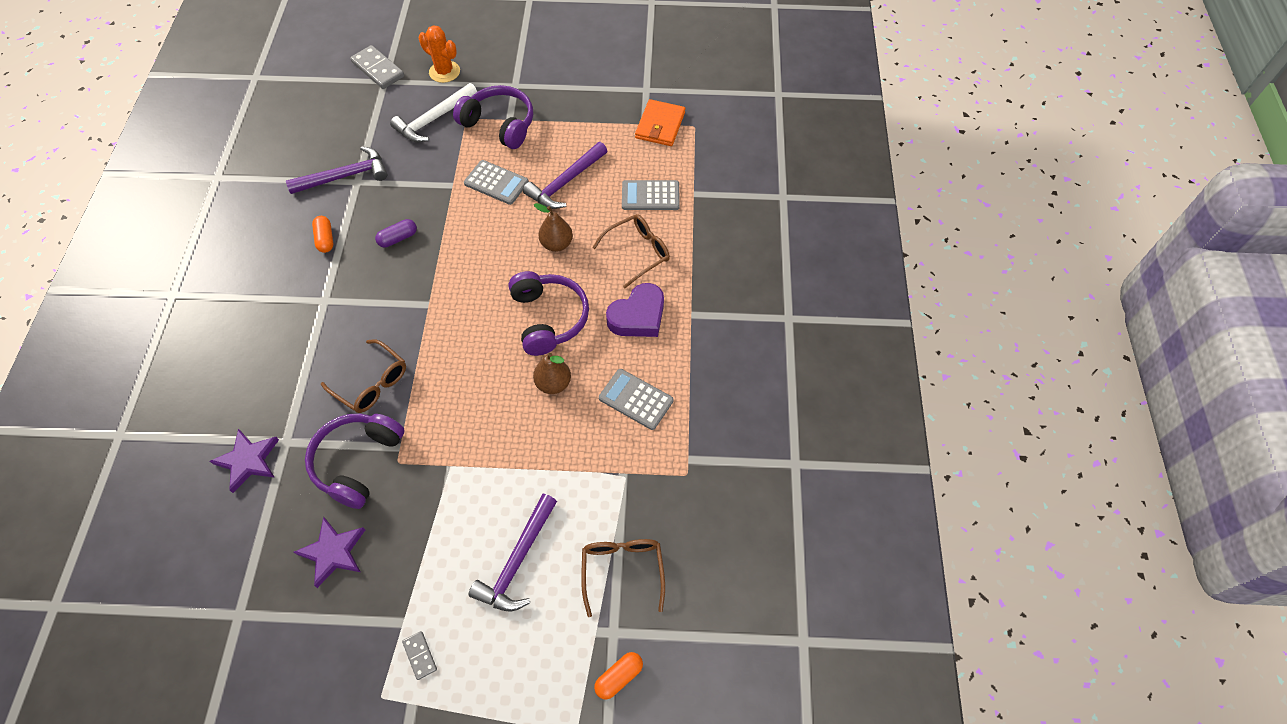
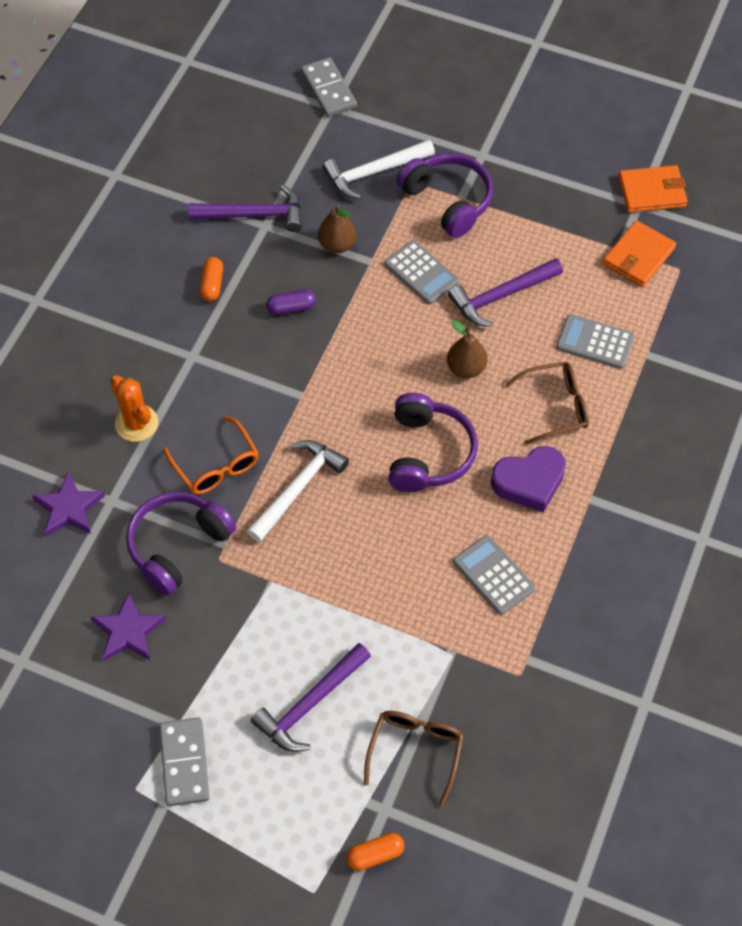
camera: 20 degrees right, 0 degrees up
(371, 383) = (216, 465): brown glasses -> orange glasses
(420, 655) = (184, 763): grey domino -> grey domino, size x1.91
(444, 72) = (405, 114): orange cactus -> orange cactus (136, 423)
(449, 380) = (298, 488): none -> white hammer
(553, 383) = (409, 528): brown pear -> brown pear (337, 245)
(653, 78) = (652, 192): none -> orange wallet

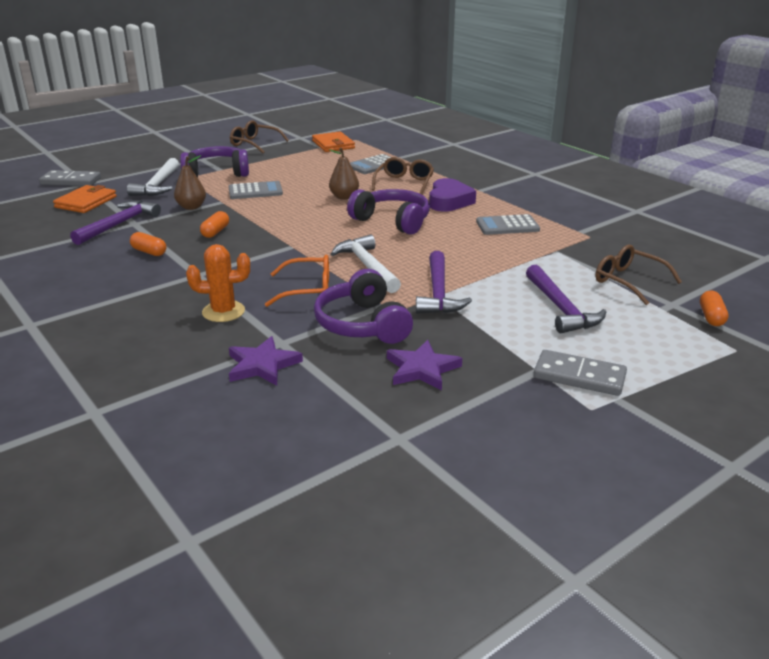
camera: 60 degrees left, 30 degrees down
(291, 308) = (215, 232): purple capsule -> orange capsule
(500, 296) = (307, 177): purple hammer -> purple hammer (438, 293)
(574, 173) = (254, 144): none -> brown glasses
(652, 192) = (297, 133): orange wallet -> orange wallet (86, 202)

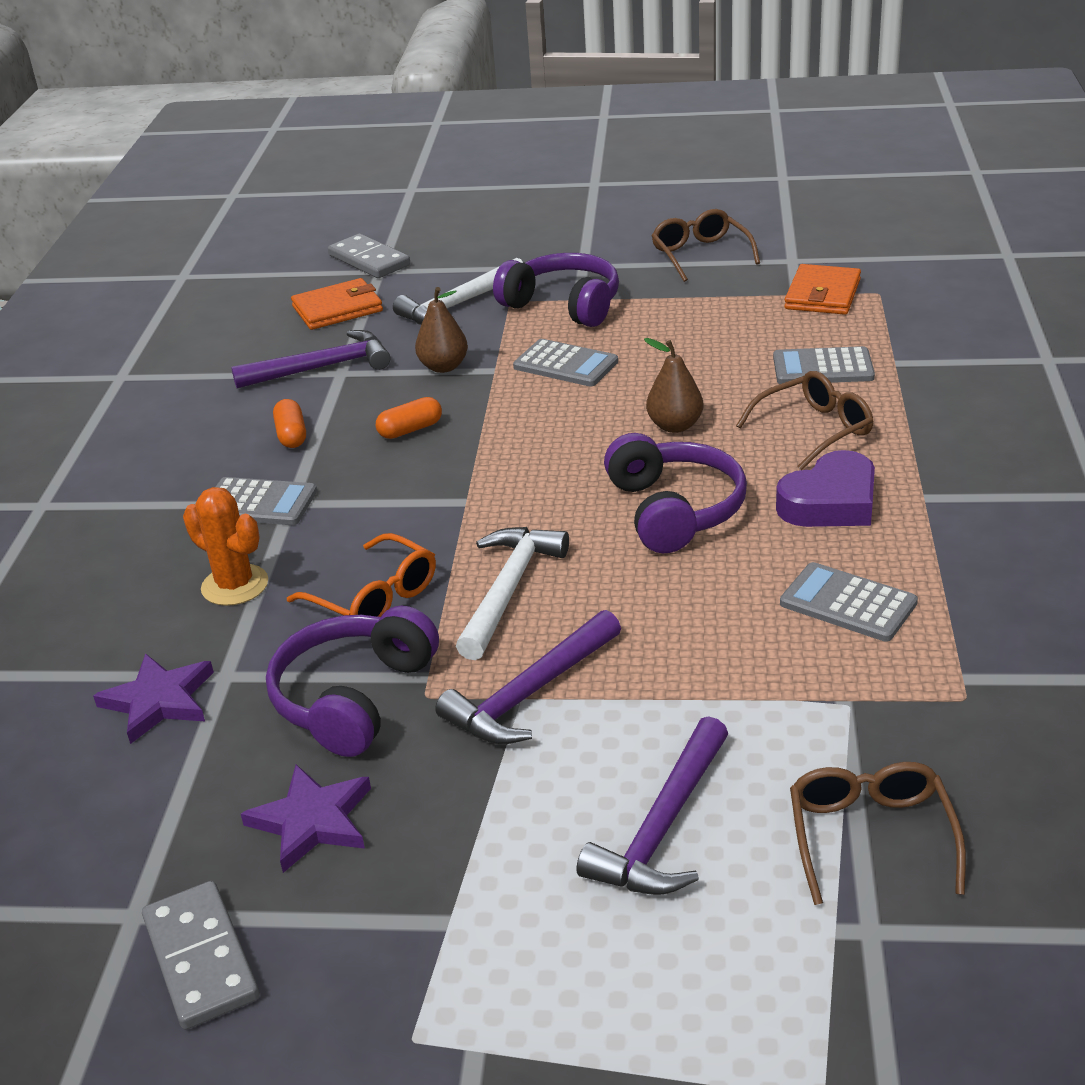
camera: 45 degrees right, 5 degrees up
(178, 280) = (259, 503): none -> grey calculator
(579, 376) = (486, 972): grey domino -> grey domino (201, 958)
(711, 317) = (896, 1002): orange capsule -> none

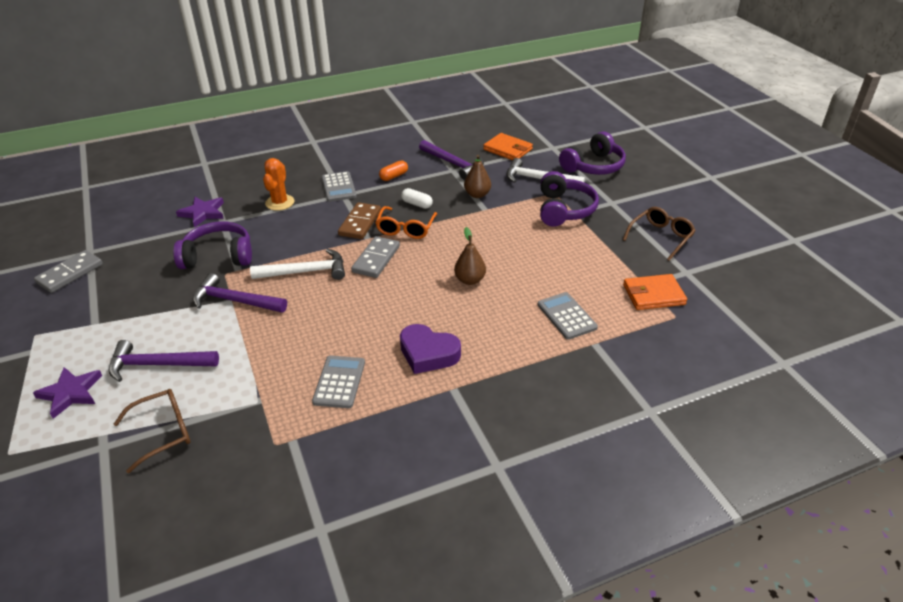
camera: 60 degrees right, 5 degrees up
(312, 821) = (144, 272): purple star -> purple star (71, 393)
(369, 260) = (560, 141): grey domino -> grey domino (376, 259)
(374, 597) = (285, 238): orange glasses -> orange glasses (406, 228)
(408, 501) = (360, 223): none -> brown domino
(410, 430) = (417, 204): orange capsule -> white capsule
(565, 364) = (505, 228): grey calculator -> none
(675, 510) = (392, 302): purple headphones -> purple headphones (594, 166)
(814, 430) = (497, 330): brown glasses -> none

